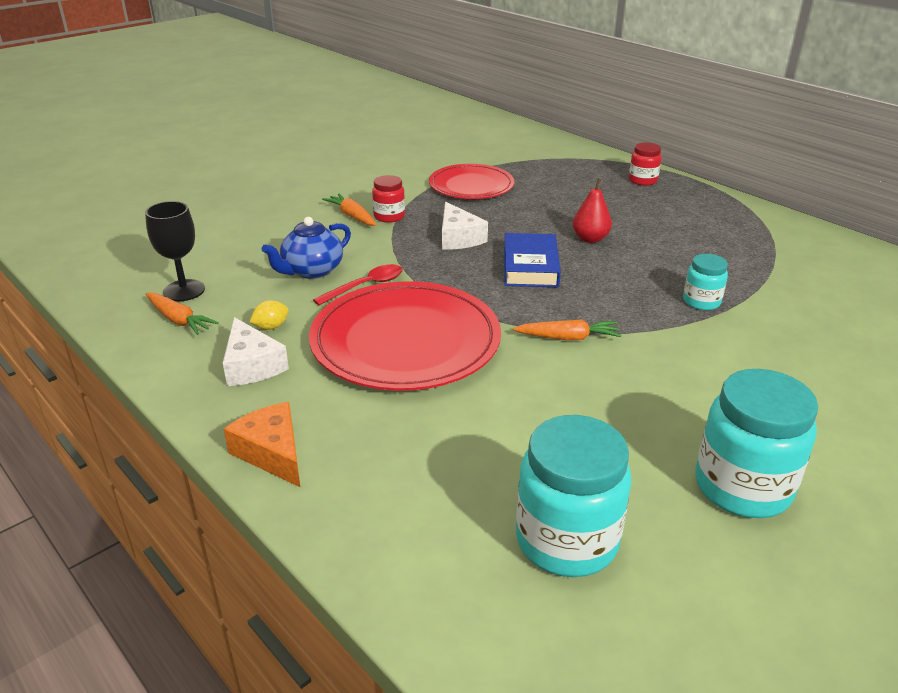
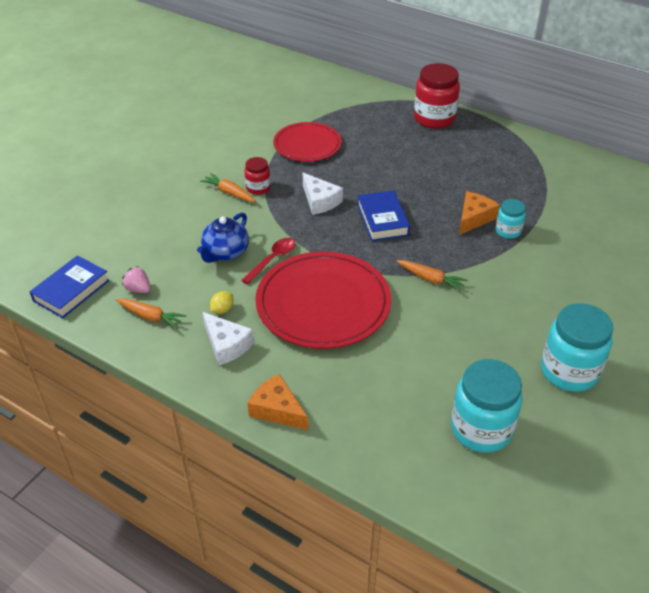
camera: 15 degrees left, 10 degrees up
(106, 280) = (71, 291): none -> blue book
(184, 290) = (138, 289): black goblet -> pink strawberry
(568, 338) = (431, 279): orange carrot -> orange carrot turned 45 degrees clockwise
(590, 239) = (415, 185): red pear -> none
(642, 180) = (434, 119): red jar -> red jar, size x1.87
(657, 281) = (474, 218): none -> orange cheese

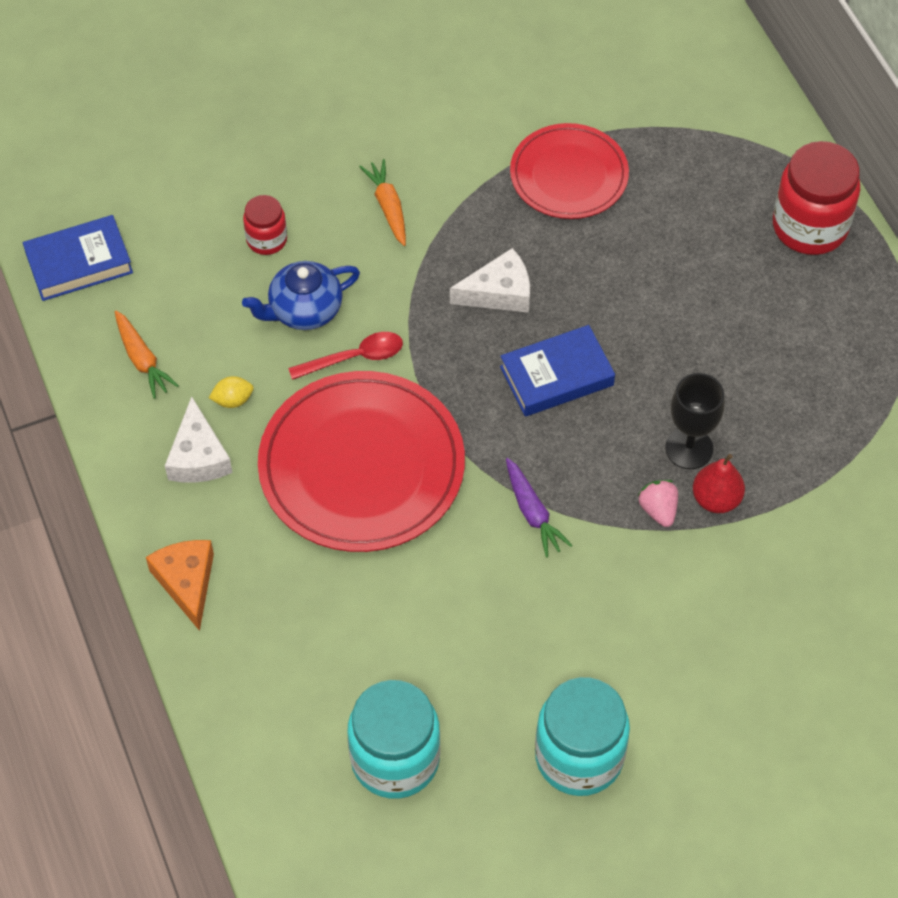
camera: 35 degrees right, 15 degrees up
(138, 289) = (157, 307): pink strawberry -> pink strawberry (658, 510)
(258, 188) = (433, 220): red jar -> red jar (267, 240)
(320, 201) = (499, 292): white cheese -> white cheese turned 105 degrees counterclockwise
(382, 220) = (556, 376): blue book -> blue book turned 45 degrees clockwise
(431, 279) = (532, 513): orange carrot -> purple carrot
(474, 218) = (689, 448): orange cheese -> black goblet
(508, 231) = (716, 499): turquoise jar -> red pear

